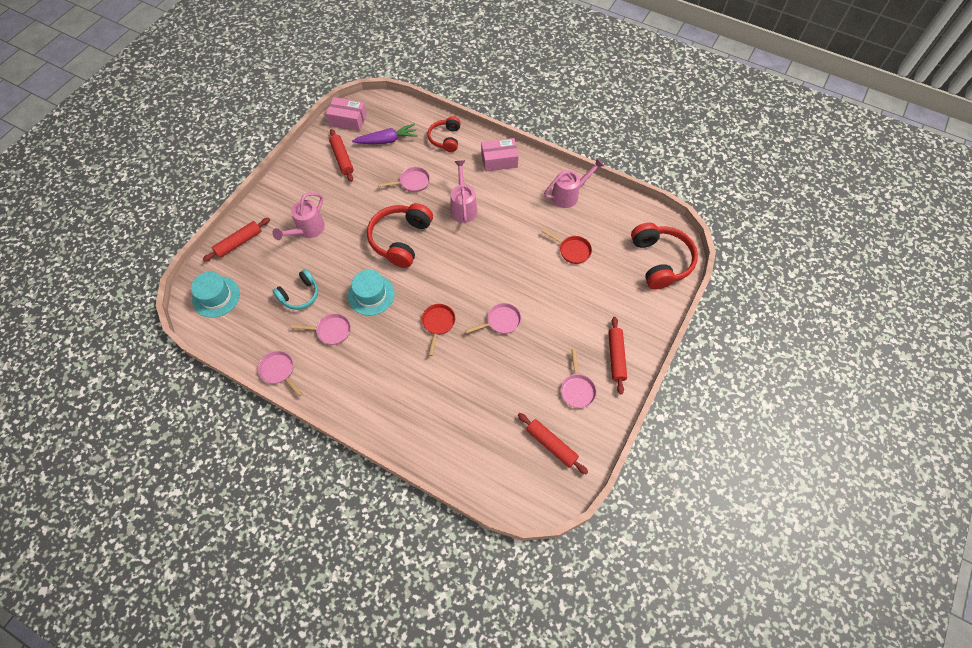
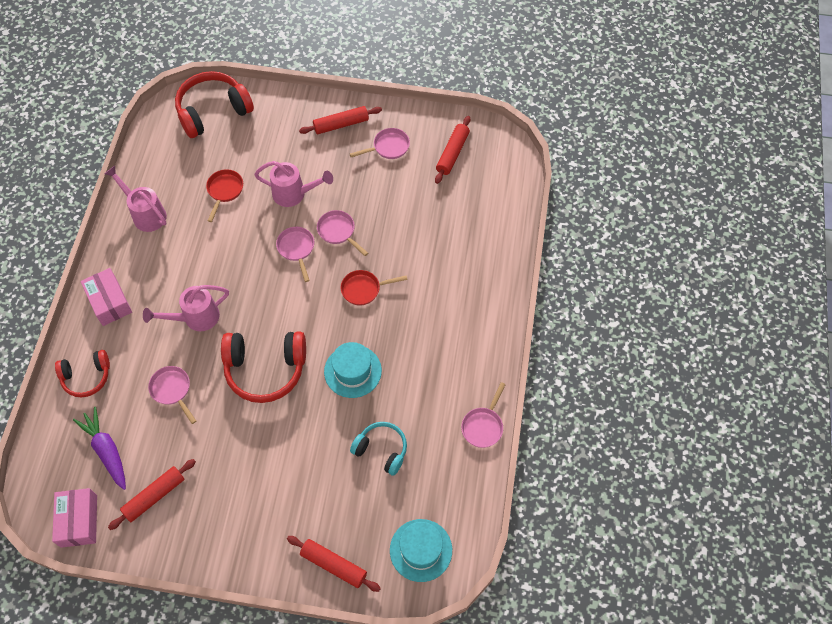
camera: 110 degrees left, 0 degrees up
(307, 230) = (286, 486): pink watering can -> pink watering can (294, 194)
(331, 331) = (414, 394): pink pan -> pink pan (296, 249)

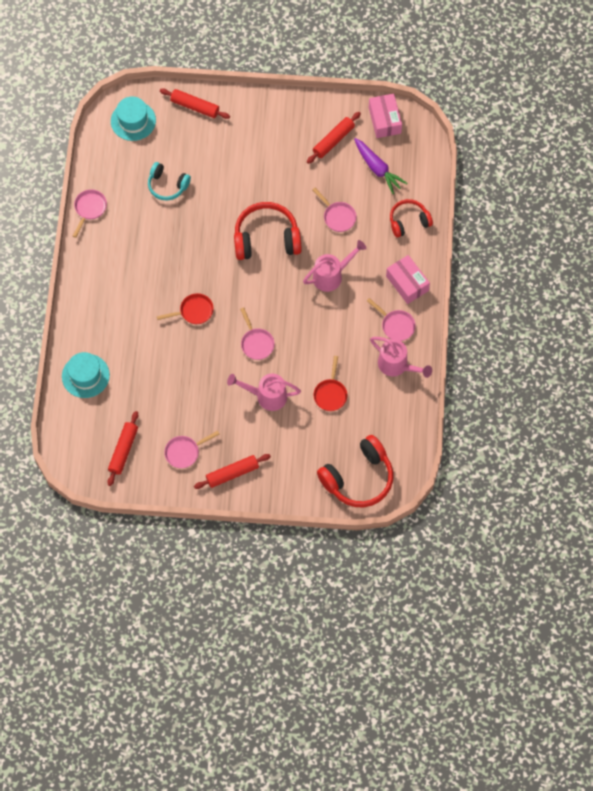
camera: 175 degrees right, 5 degrees up
(338, 232) = (222, 362): pink pan -> pink pan (396, 325)
(352, 371) = (196, 243): turquoise hat -> turquoise hat (85, 376)

